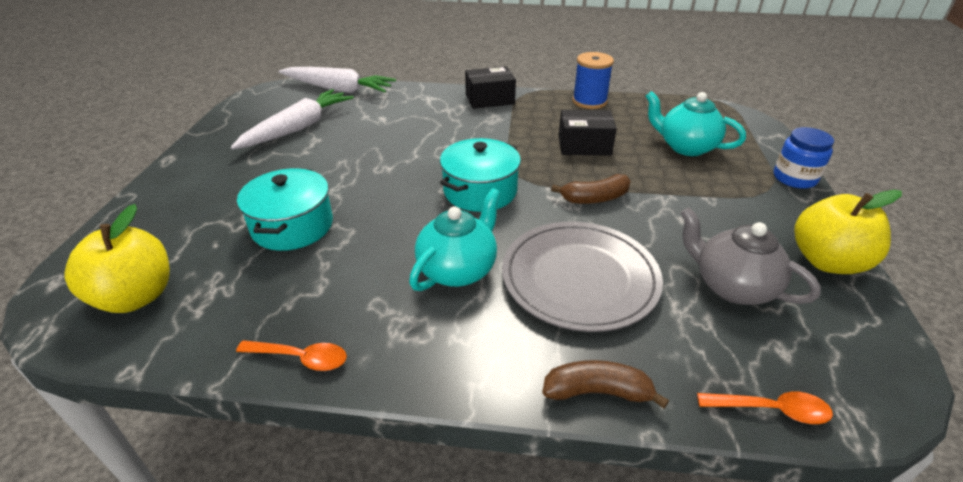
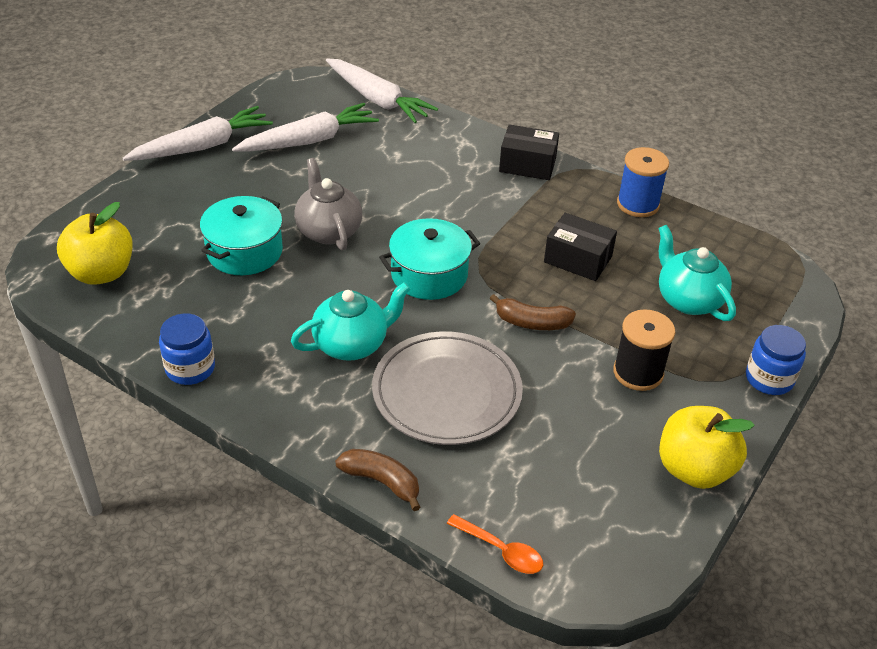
camera: 25 degrees right, 5 degrees up
(196, 157) = (202, 146): none -> white carrot
(301, 358) = (190, 368): orange spoon -> blue jar
(708, 206) = (638, 372): none -> black spool
(732, 286) = (575, 453): grey teapot -> grey teapot (328, 231)

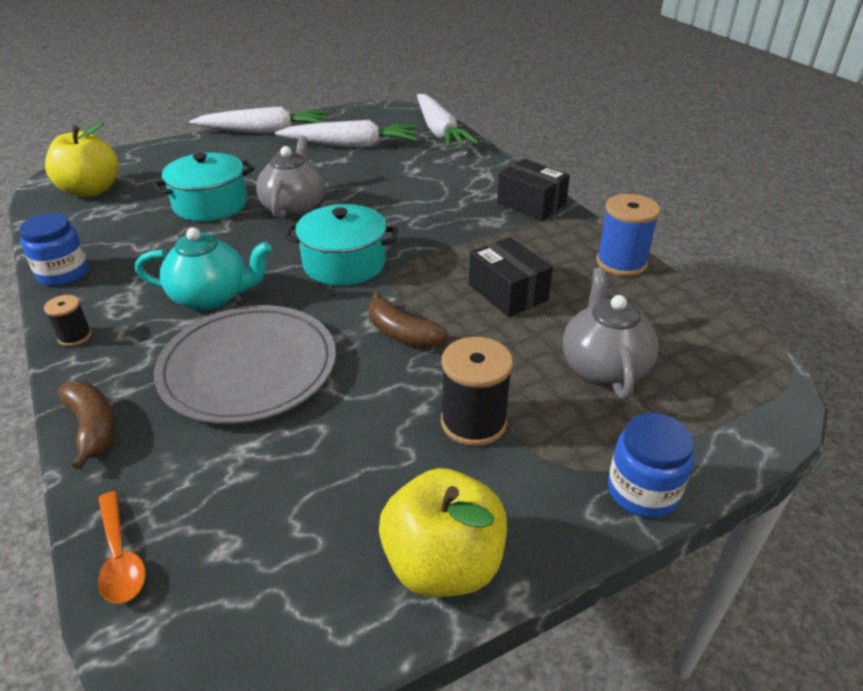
camera: 30 degrees right, 5 degrees down
(276, 419) = (75, 336): none -> black spool
(688, 300) = (603, 367): turquoise teapot -> grey teapot

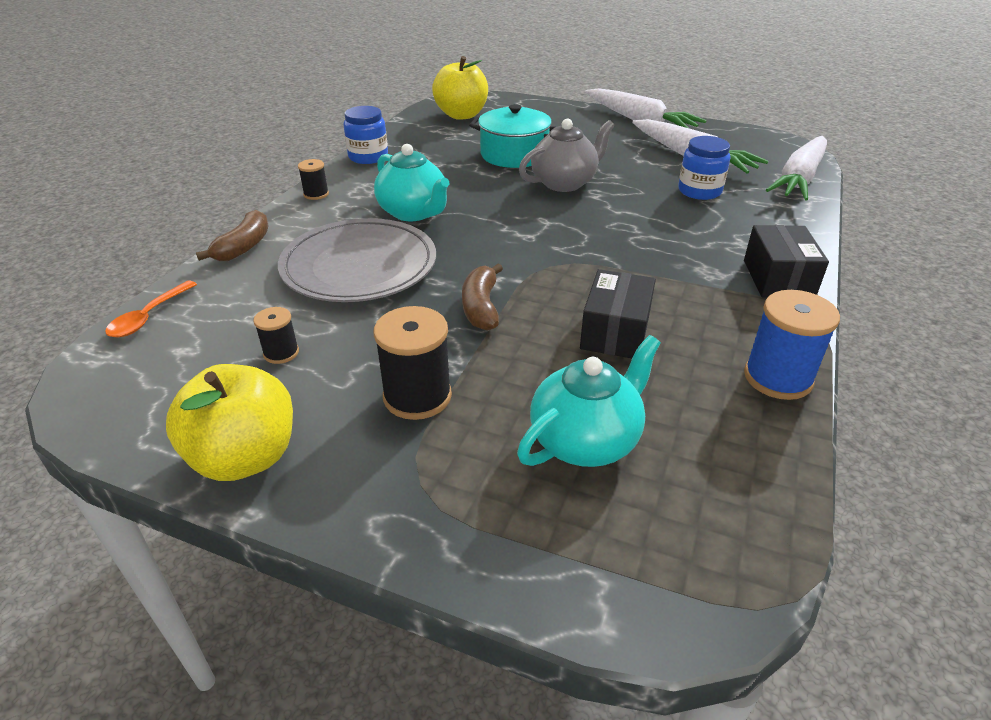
camera: 50 degrees right, 0 degrees up
(318, 477) = (281, 353): none -> black spool
(344, 263) = (530, 238): turquoise pot -> none
(603, 367) = (586, 440): grey teapot -> turquoise teapot
(642, 491) = (436, 545): blue jar -> blue jar (699, 191)

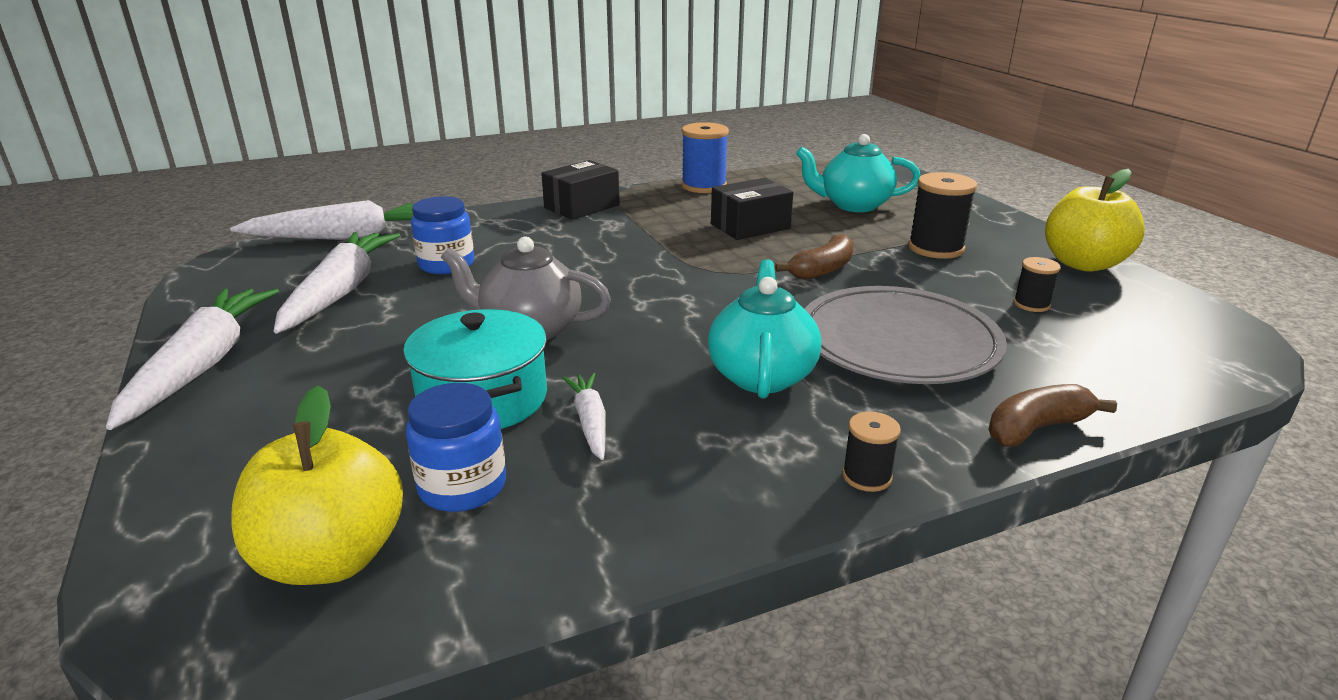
camera: 135 degrees left, 10 degrees down
(148, 317) = (1181, 386): orange spoon -> none
(368, 157) = (687, 526): blue jar -> blue jar (462, 486)
(456, 165) = (590, 422): none -> white carrot

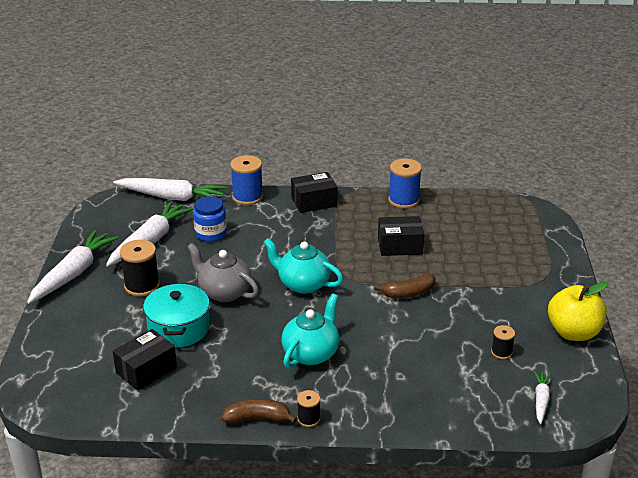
camera: 25 degrees right, 5 degrees up
(332, 558) = (86, 385): yellow apple -> none
(462, 486) = (146, 370): blue jar -> black box
(475, 217) = (247, 197): none -> blue spool
(590, 422) = (215, 355): white carrot -> white carrot (541, 400)
(853, 205) = (484, 243): turquoise teapot -> turquoise teapot (303, 284)
(898, 342) = (398, 355): grey plate -> none
(936, 248) = (495, 295): black spool -> black spool (142, 286)
(1036, 428) = (410, 422): brown banana -> brown banana (257, 418)

